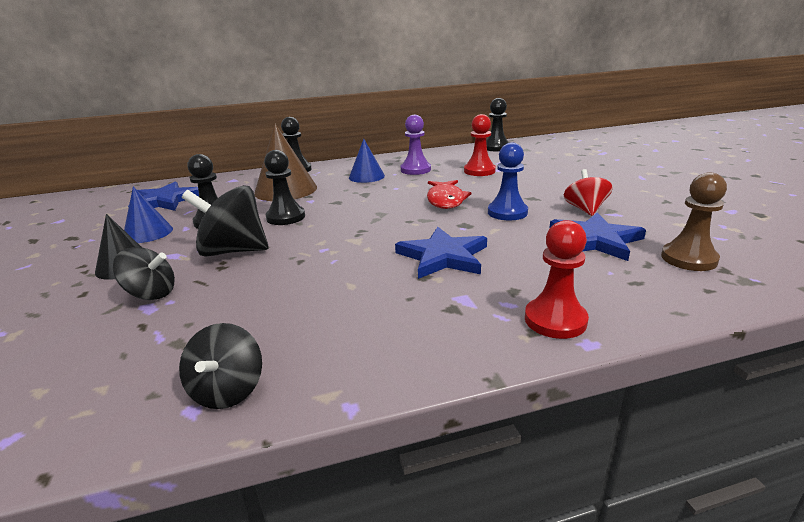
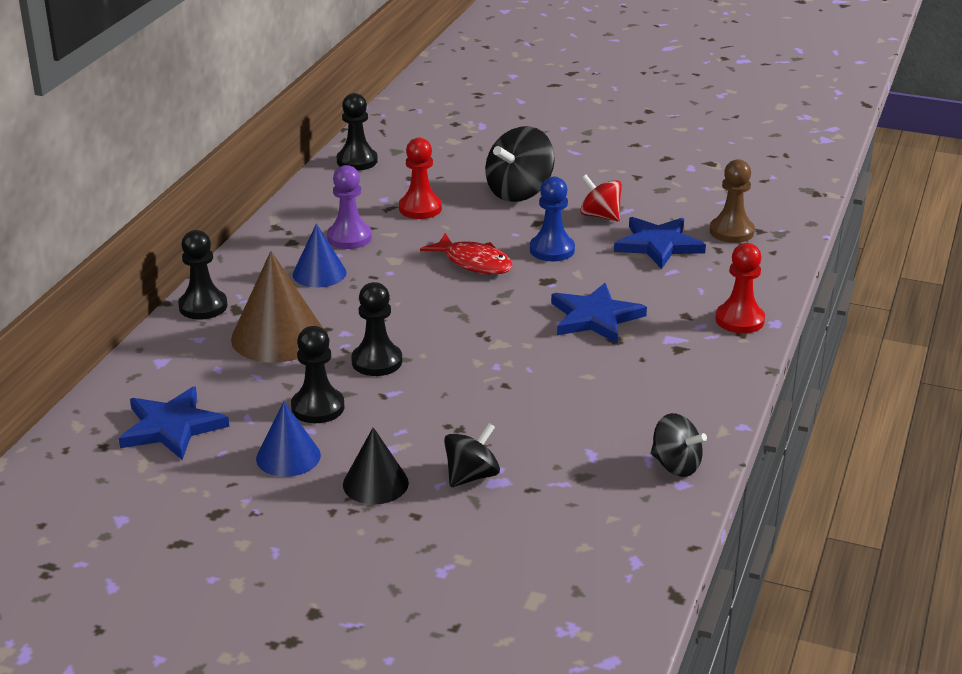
camera: 55 degrees left, 5 degrees up
(233, 251) = (429, 414): black spinning top -> black spinning top (519, 192)

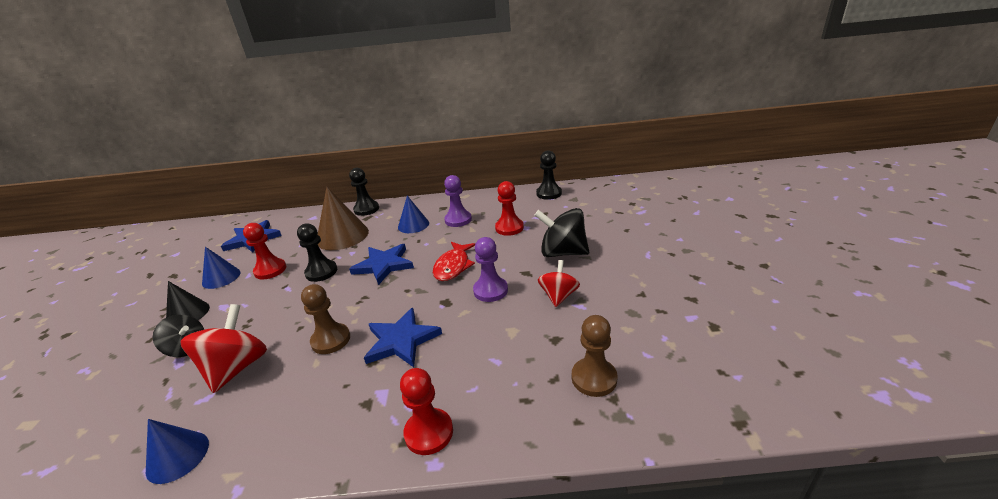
camera: 70 degrees right, 0 degrees up
(318, 407) = (270, 270): black pawn -> red pawn
(552, 250) = (490, 290): blue pawn -> purple pawn
(552, 432) = (237, 368): none -> red spinning top
(553, 363) = (331, 340): none -> brown pawn
(658, 245) = (535, 339): blue star -> blue star (384, 265)
(675, 465) = (177, 456): black spinning top -> blue cone

